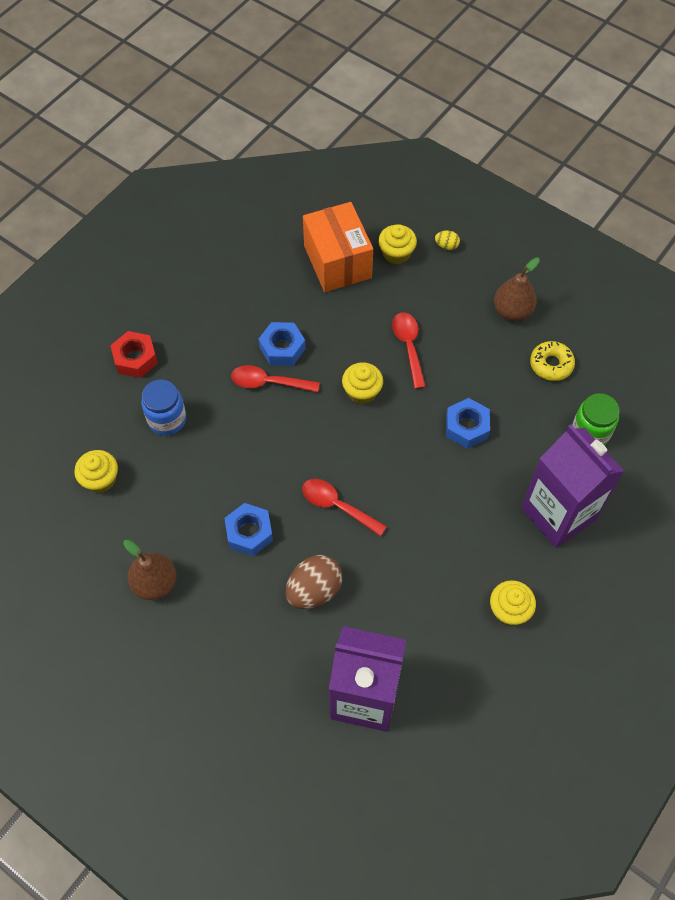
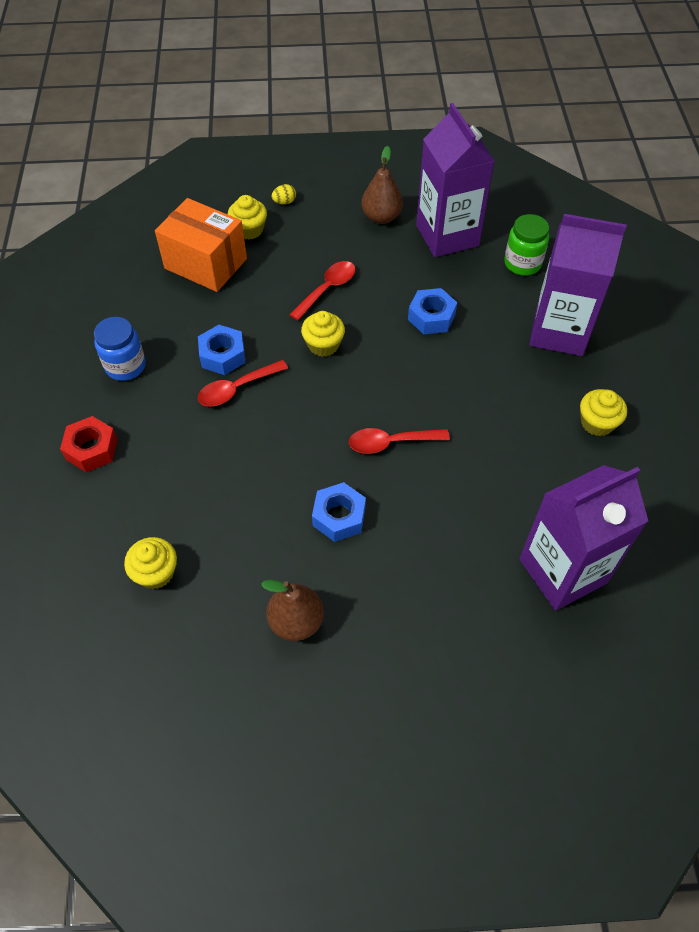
camera: 40 degrees left, 5 degrees down
(167, 419) = (172, 478): blue jar -> blue jar (125, 366)
(314, 590) = (439, 521): brown egg -> none
(408, 346) = (327, 289): red spoon -> red spoon turned 90 degrees clockwise
(551, 364) = (447, 235): yellow donut -> purple carton

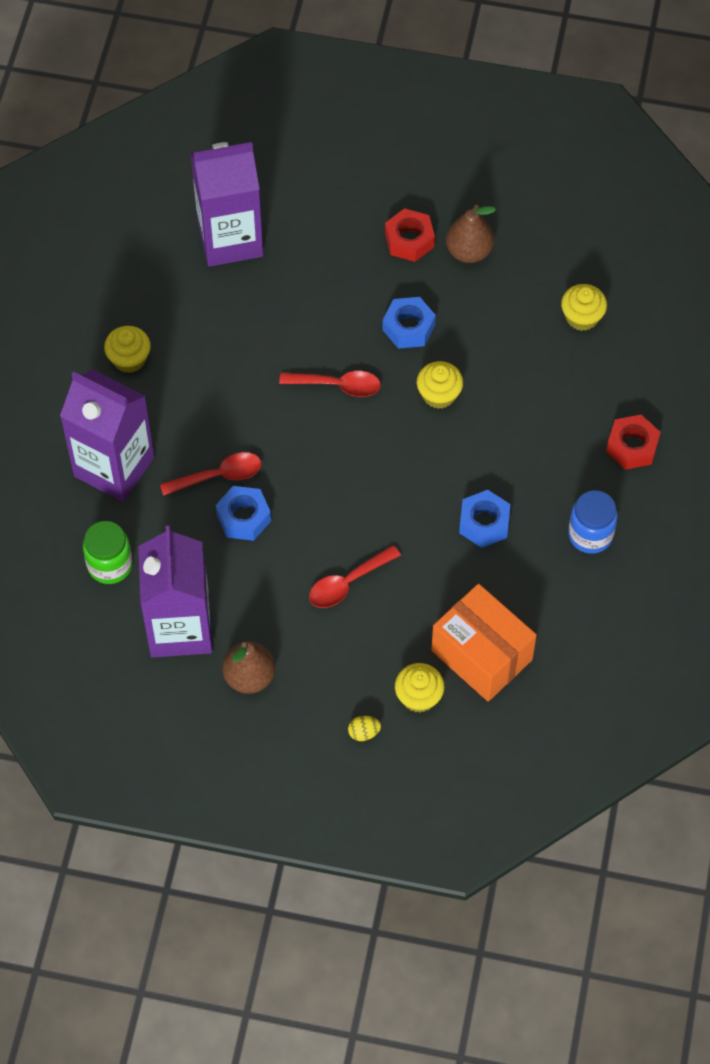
camera: 165 degrees left, 5 degrees up
(237, 389) = (476, 479): red spoon -> red spoon (219, 476)
(323, 345) = (372, 510): yellow cupcake -> yellow cupcake (439, 394)
(367, 619) = (409, 240): none -> red nut

